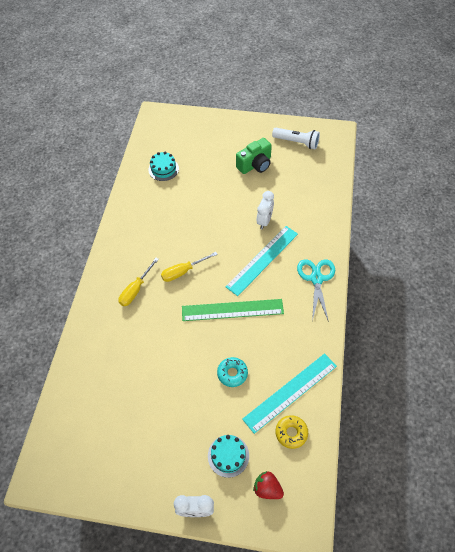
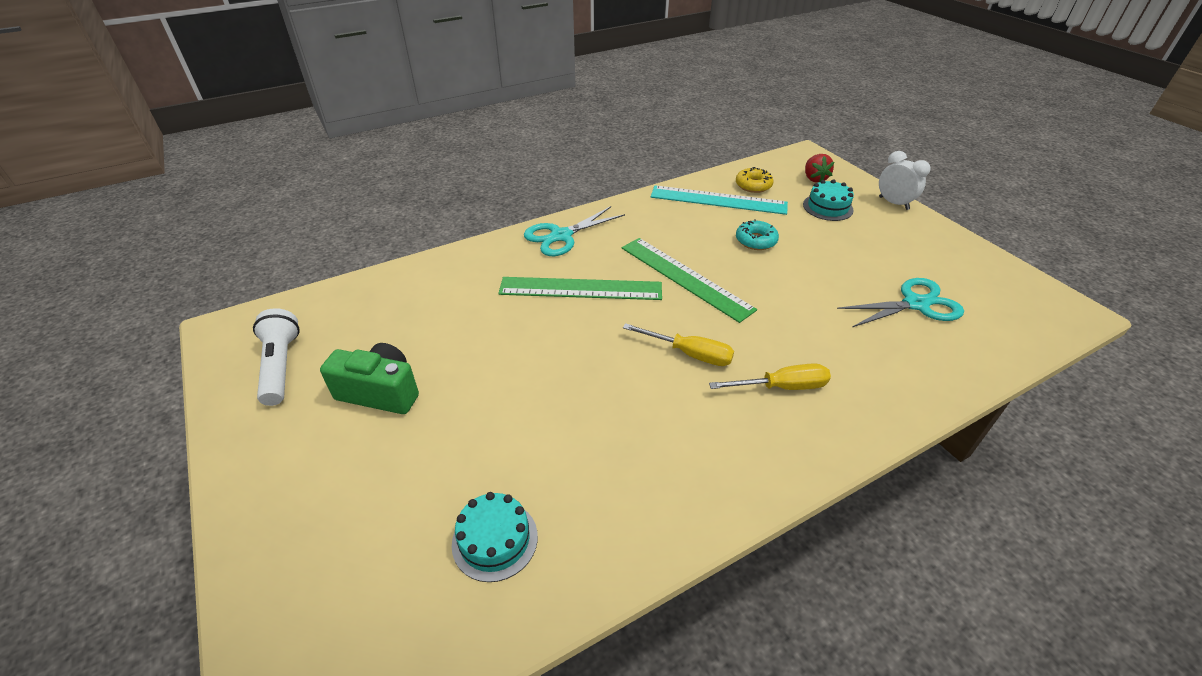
camera: 130 degrees left, 15 degrees down
(118, 401) = (916, 304): none -> turquoise scissors
(262, 260) = (580, 289): turquoise ruler -> green ruler
(264, 221) = (507, 319): white clock -> none

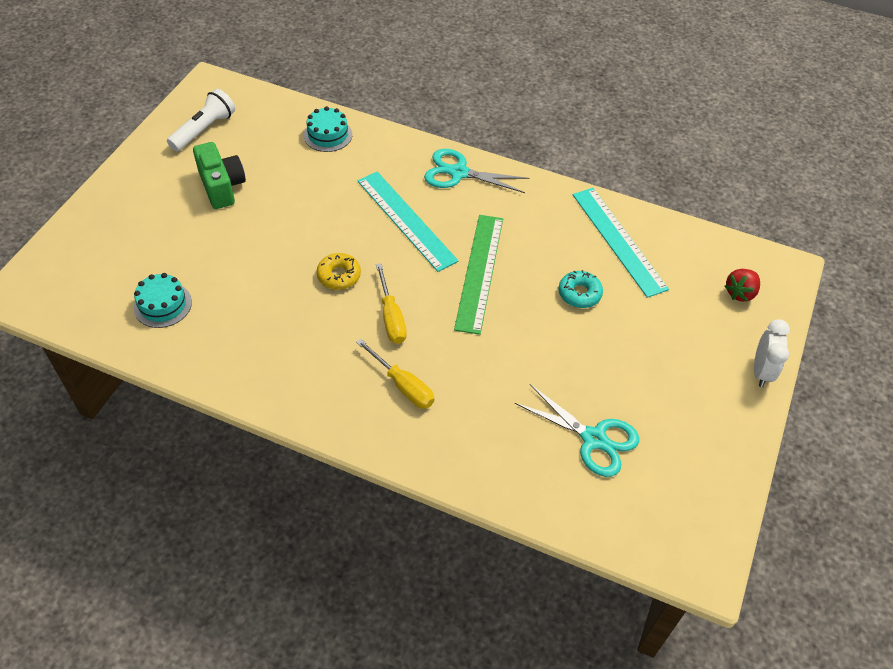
camera: 50 degrees right, 10 degrees up
(580, 289) = (406, 220): green ruler -> turquoise ruler
(753, 185) = (673, 253): yellow donut -> yellow donut (339, 275)
(827, 207) = (694, 323): turquoise cake -> turquoise cake (328, 135)

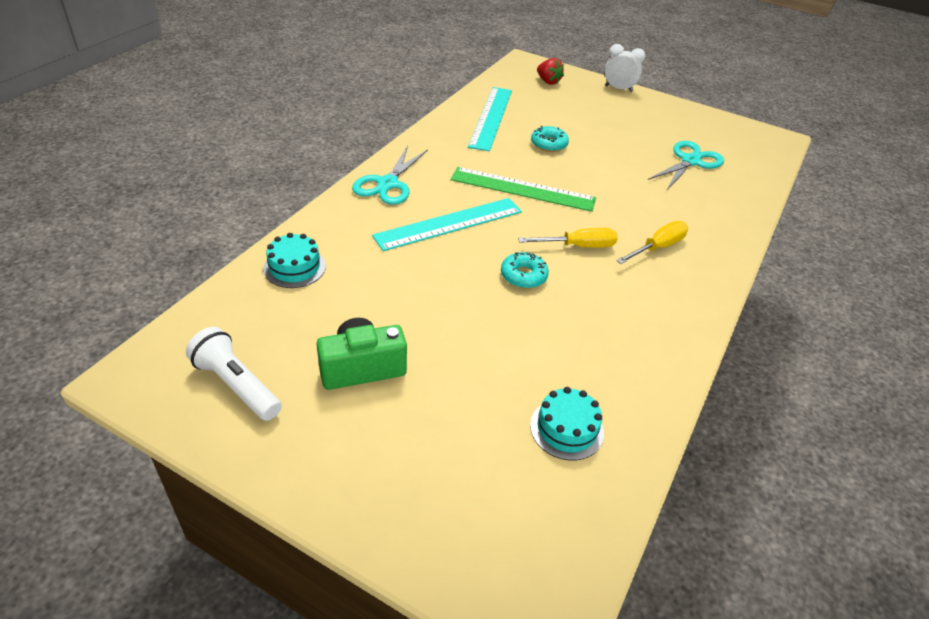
camera: 85 degrees left, 10 degrees down
(339, 275) = (523, 276): yellow donut -> turquoise donut
(618, 240) = (491, 117): turquoise ruler -> turquoise ruler turned 60 degrees counterclockwise

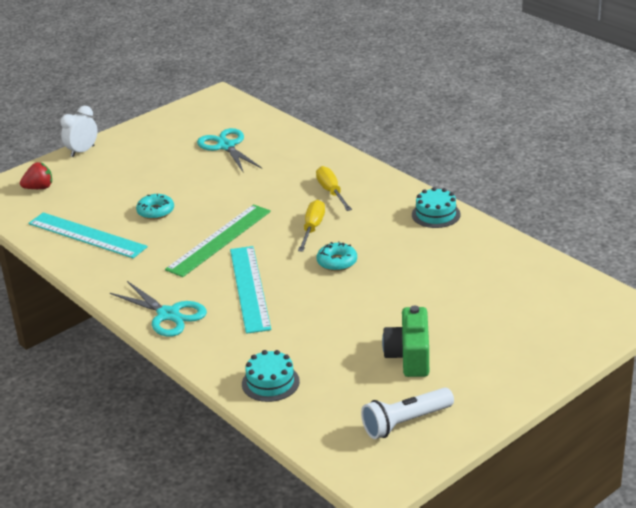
camera: 65 degrees left, 10 degrees down
(566, 429) = (498, 274): turquoise cake -> turquoise cake (436, 214)

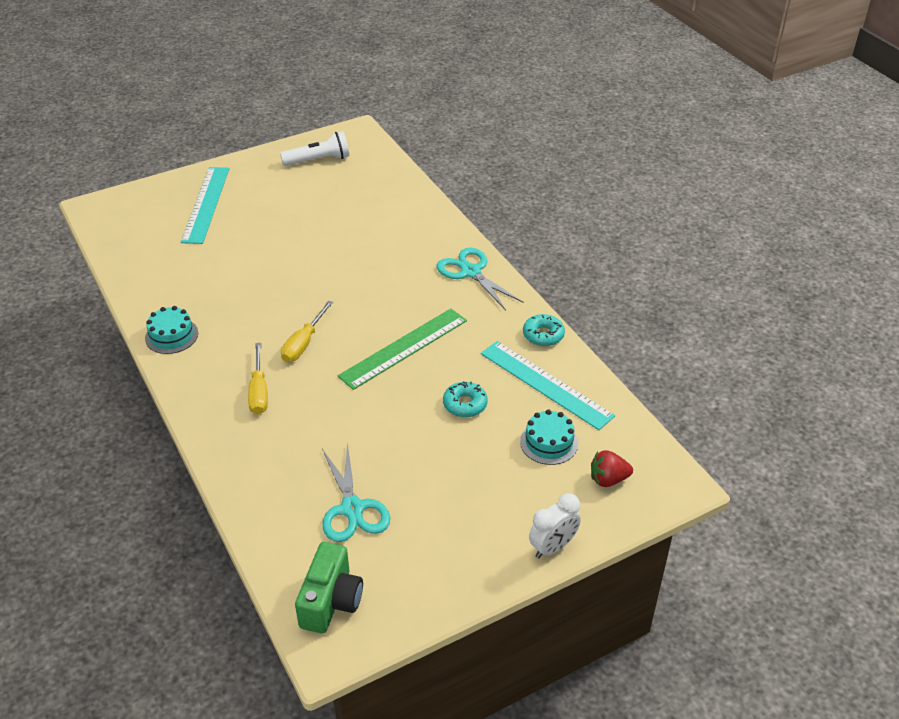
camera: 170 degrees left, 10 degrees up
(249, 288) = (391, 285): turquoise ruler -> turquoise ruler (206, 204)
(270, 382) = (401, 201): turquoise cake -> turquoise cake (549, 442)
(337, 262) = (299, 298): turquoise donut -> turquoise donut (543, 335)
(409, 357) = (288, 202): green camera -> green camera (331, 601)

